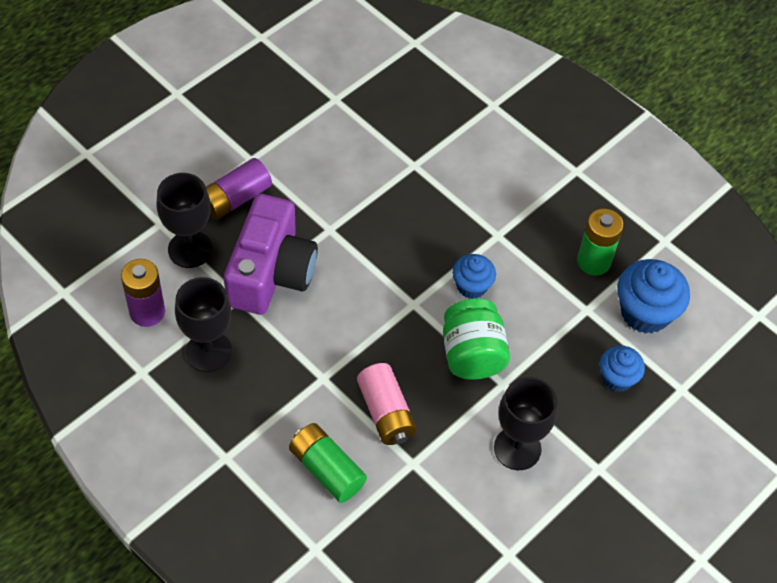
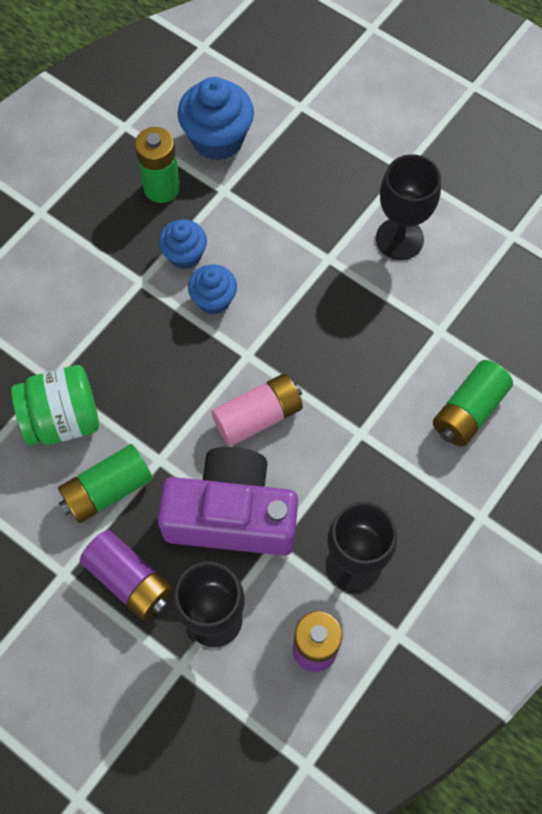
camera: 95 degrees left, 10 degrees up
(311, 192) = (107, 490): none -> green battery
(386, 413) = (388, 364): pink battery -> pink battery (258, 416)
(472, 354) = (300, 290): green jar -> green jar (63, 419)
(617, 378) = (300, 159): blue cupcake -> blue cupcake (185, 255)

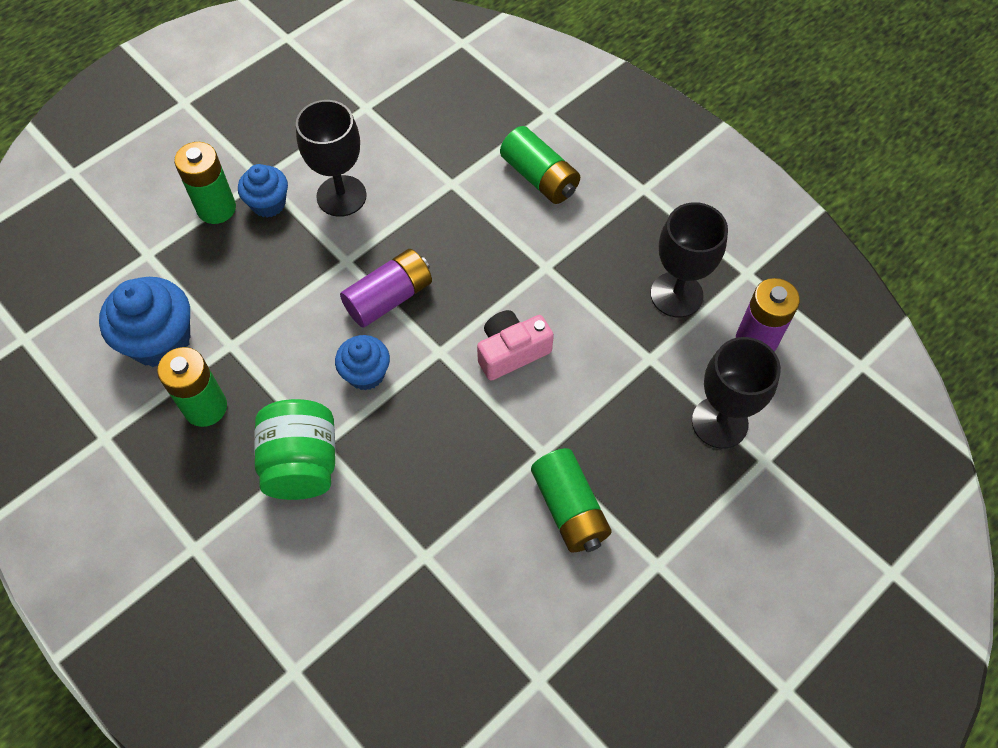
camera: 80 degrees left, 5 degrees down
(63, 419) = (476, 547): green jar -> green jar (302, 464)
(129, 580) = (672, 497): purple battery -> purple battery (389, 298)
(185, 255) = (302, 395): blue cupcake -> blue cupcake (268, 204)
(231, 515) = (614, 391): purple camera -> none
(258, 416) = (511, 352): pink battery -> pink camera
(360, 143) = (216, 208): none -> green battery

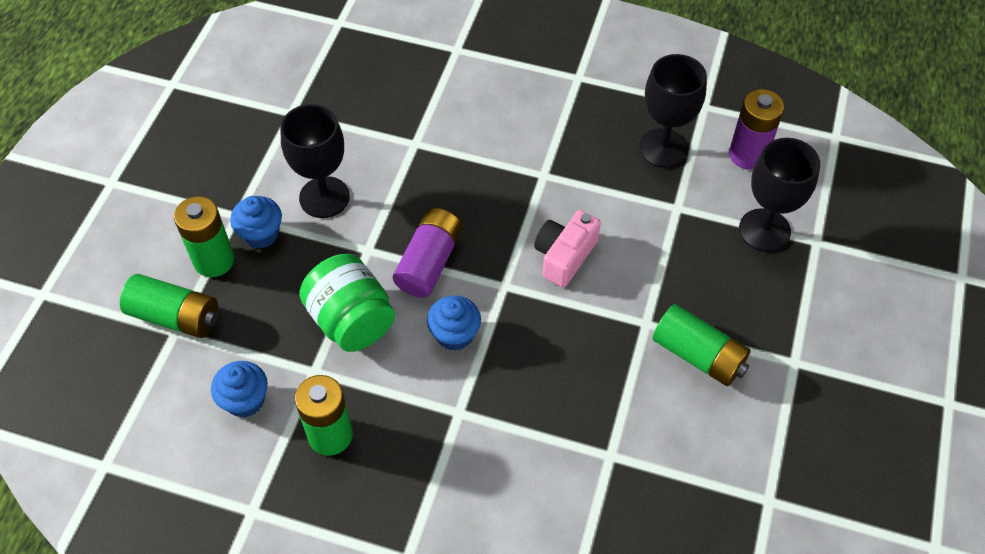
camera: 30 degrees left, 5 degrees down
(160, 341) = (245, 400): blue cupcake -> blue cupcake, size x0.61
(302, 464) = (453, 437): green jar -> green jar (351, 320)
(539, 177) = (487, 105): green battery -> green battery (175, 316)

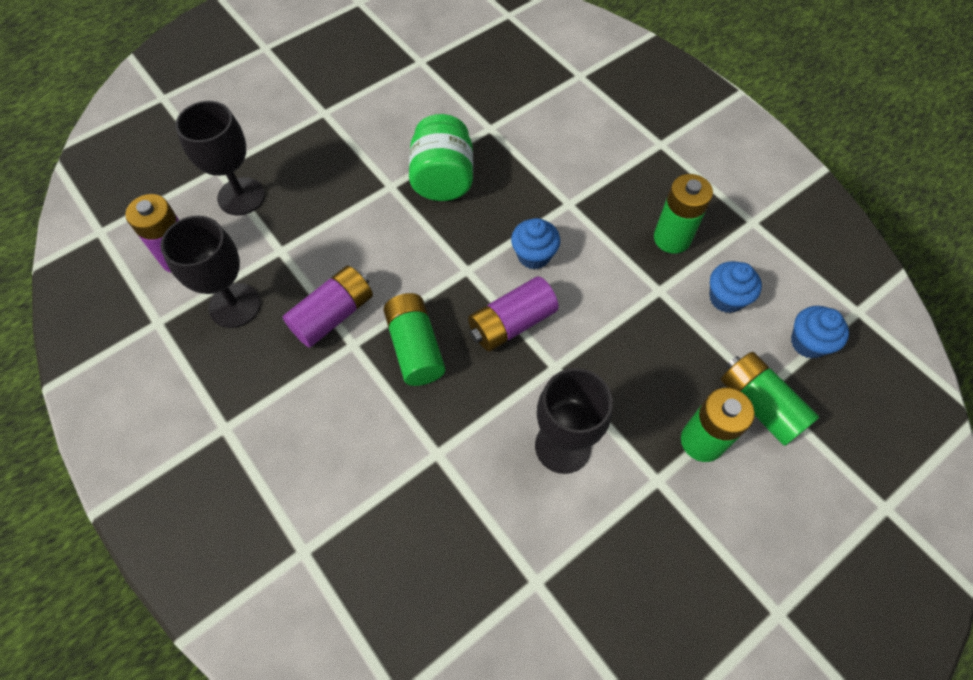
camera: 145 degrees left, 5 degrees up
(261, 234) = (644, 442): blue cupcake -> blue cupcake (808, 343)
(351, 320) = (607, 312): green jar -> green jar (443, 179)
(564, 256) = (402, 265): pink camera -> none
(580, 185) = (333, 315): none -> purple battery
(698, 355) = (378, 148): green battery -> green battery (415, 347)

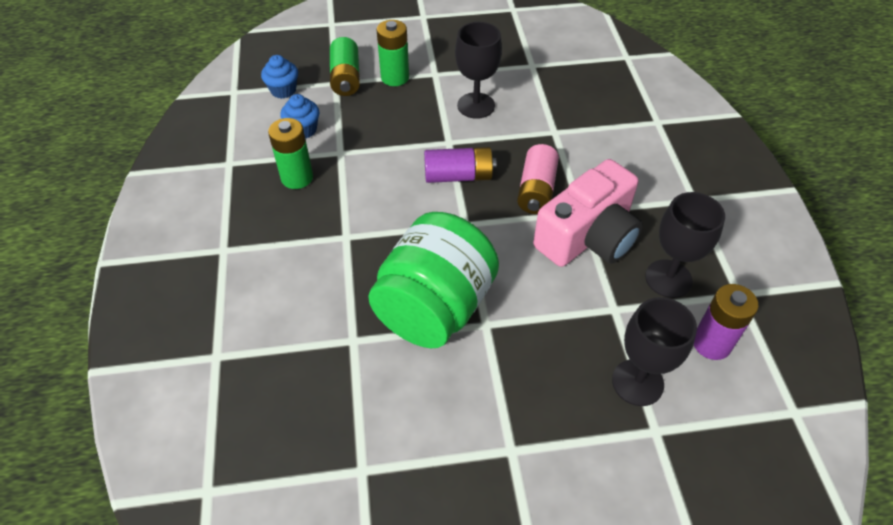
camera: 150 degrees left, 10 degrees down
(333, 315) = (588, 237): purple battery -> pink camera
(415, 347) = (536, 190): green battery -> pink battery
(443, 179) = (434, 307): green jar -> green jar, size x1.53
(534, 255) = (407, 211): blue cupcake -> none

